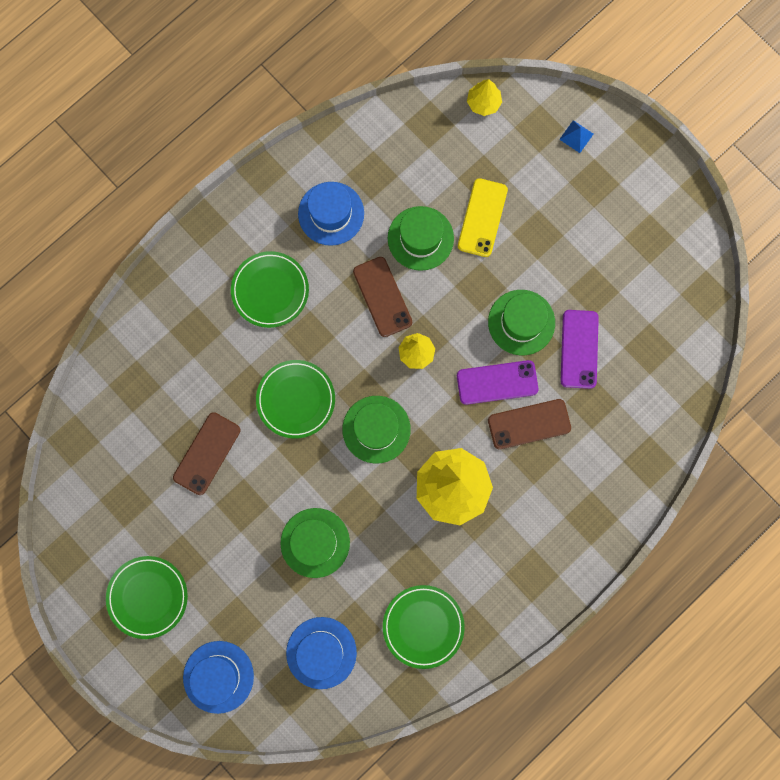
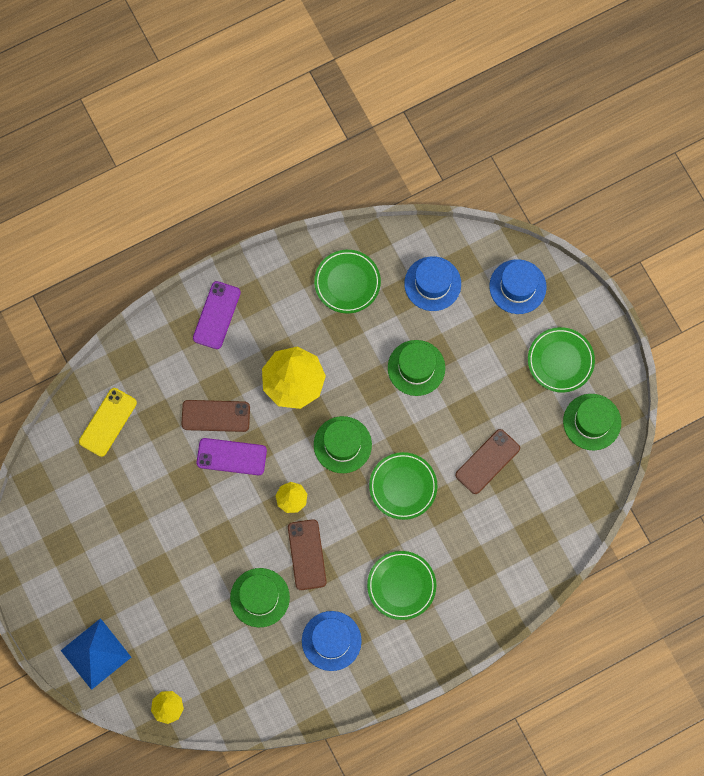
camera: 165 degrees left, 5 degrees down
(482, 218) = (201, 601): yellow phone -> yellow phone (108, 422)
(521, 322) = (196, 501): green hat -> green hat (592, 422)
(576, 136) = (96, 653): blue pyramid -> blue pyramid, size x2.22
(579, 349) = (155, 466): purple phone -> purple phone (216, 315)

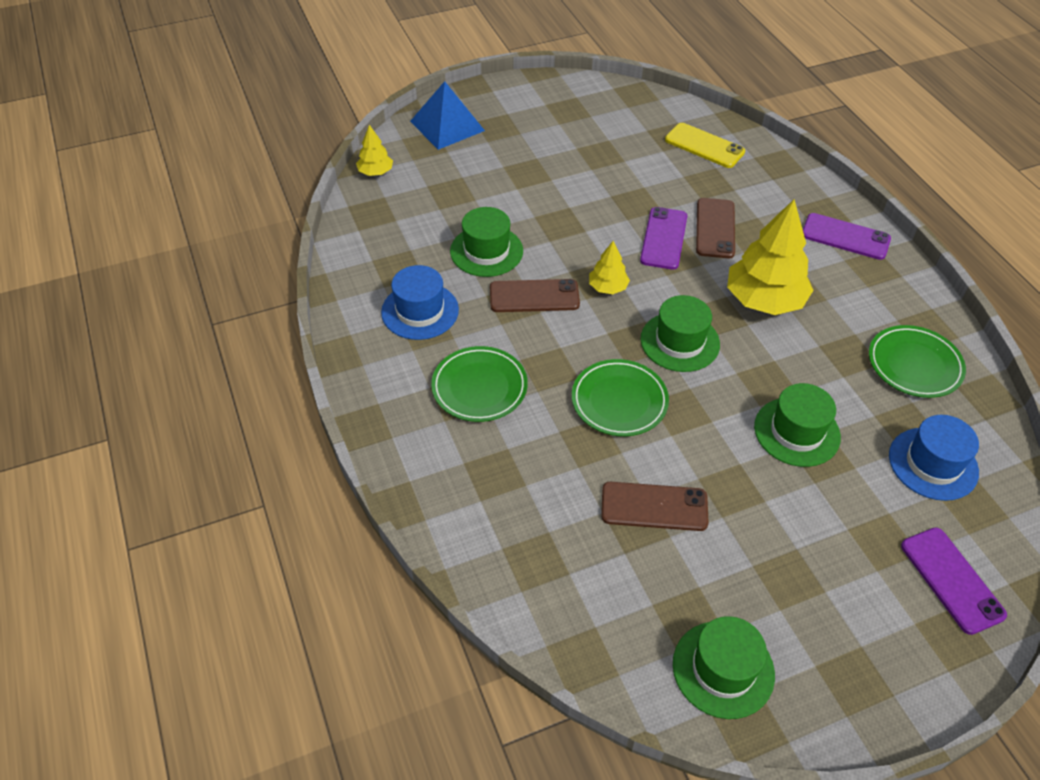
camera: 95 degrees right, 25 degrees down
(487, 461) = (654, 507): brown phone -> brown phone turned 45 degrees counterclockwise
(517, 286) = (951, 580): blue hat -> purple phone
(560, 361) = (829, 631): green plate -> none

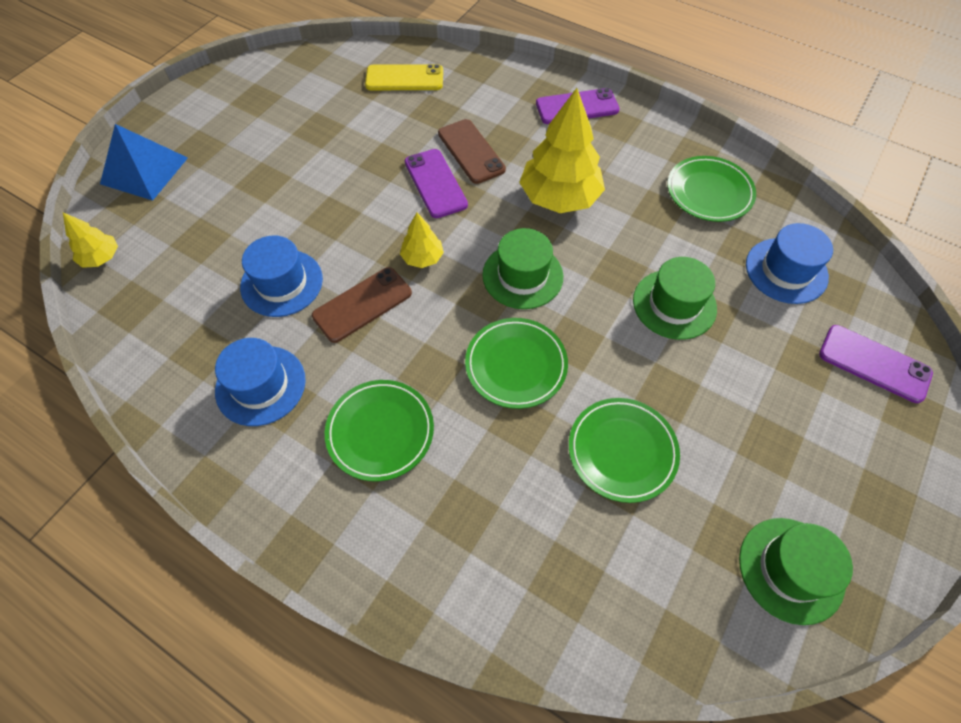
camera: 35 degrees left, 10 degrees up
(486, 251) = (282, 283): green hat -> blue hat
(654, 507) = (622, 451): brown phone -> green plate

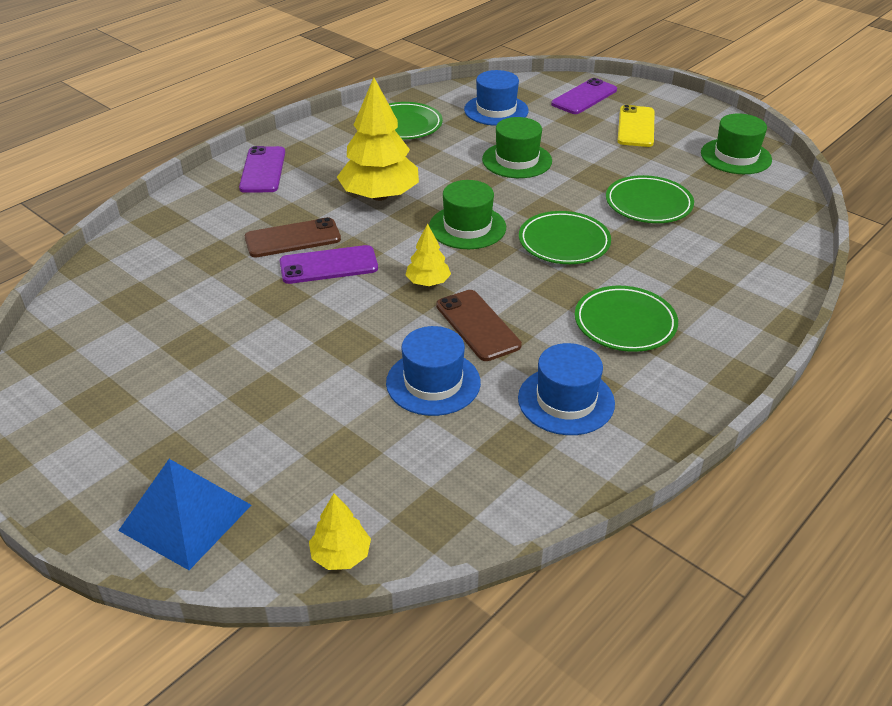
camera: 80 degrees left, 20 degrees down
(404, 78) = (145, 272): yellow phone -> yellow phone (636, 127)

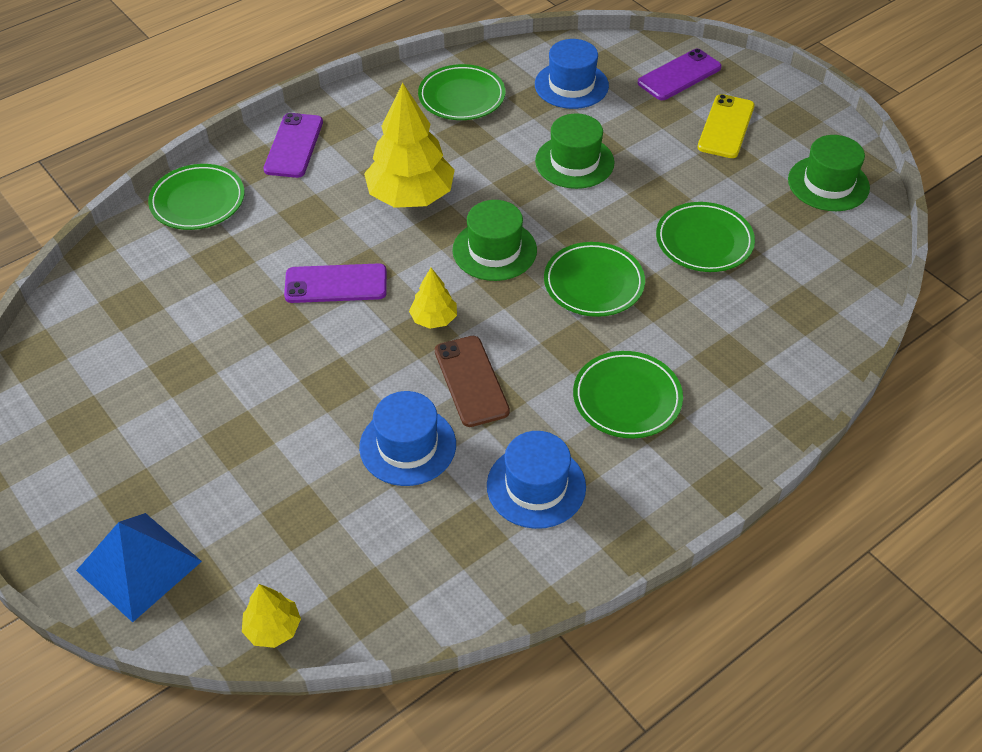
camera: 10 degrees right, 10 degrees up
(182, 217) = (198, 201): none -> green plate
(293, 238) = (306, 244): brown phone -> none

